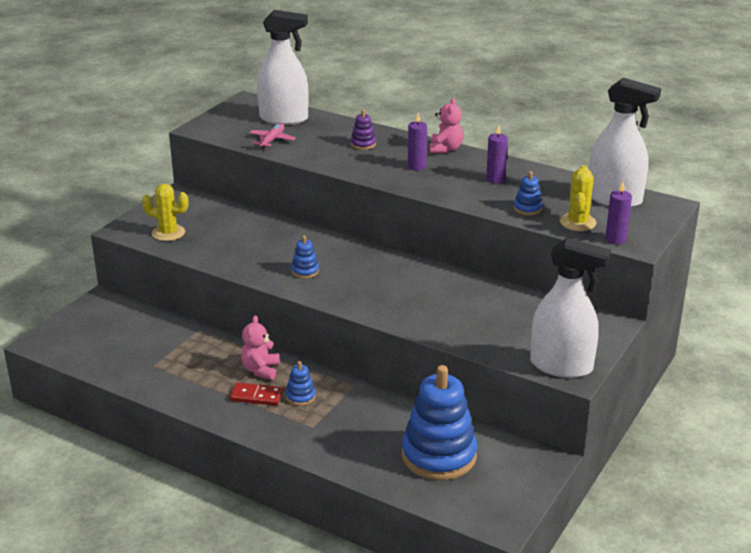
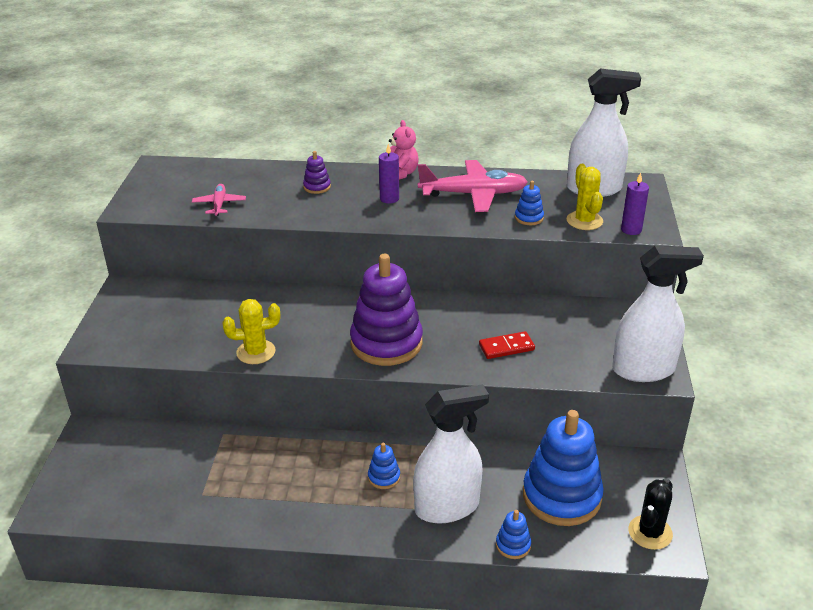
camera: 25 degrees left, 5 degrees up
(168, 233) = (146, 336): yellow cactus -> yellow cactus (256, 352)
(256, 396) = (339, 492): red domino -> red domino (506, 347)
(261, 370) = (322, 460): pink teddy bear -> none
(284, 119) = (213, 177): white spray bottle -> white spray bottle (447, 507)
(305, 271) = (327, 339): blue stacking toy -> blue stacking toy (513, 545)
(351, 286) = (386, 343): none -> purple stacking toy
(494, 506) = (650, 532): none -> black cactus
(495, 179) = (473, 194): purple candle -> pink plane

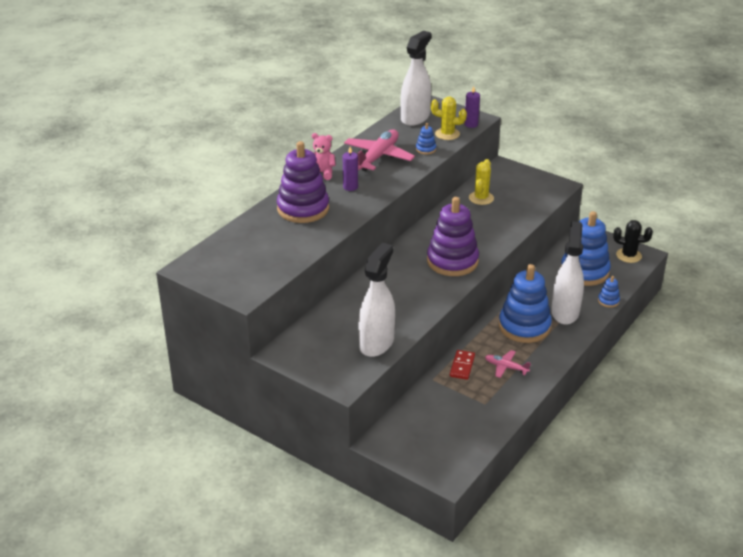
camera: 60 degrees left, 0 degrees up
(219, 204) = (283, 254): pink plane -> pink plane (506, 367)
(256, 352) = (417, 314): yellow cactus -> yellow cactus (481, 198)
(317, 187) = (303, 209): purple stacking toy -> purple stacking toy, size x2.36
(384, 477) = (524, 326): blue stacking toy -> blue stacking toy, size x2.36
(506, 347) = (494, 222): red domino -> red domino (462, 366)
(643, 370) = (550, 188): white spray bottle -> white spray bottle (377, 343)
(650, 532) = (628, 255): black cactus -> black cactus turned 45 degrees counterclockwise

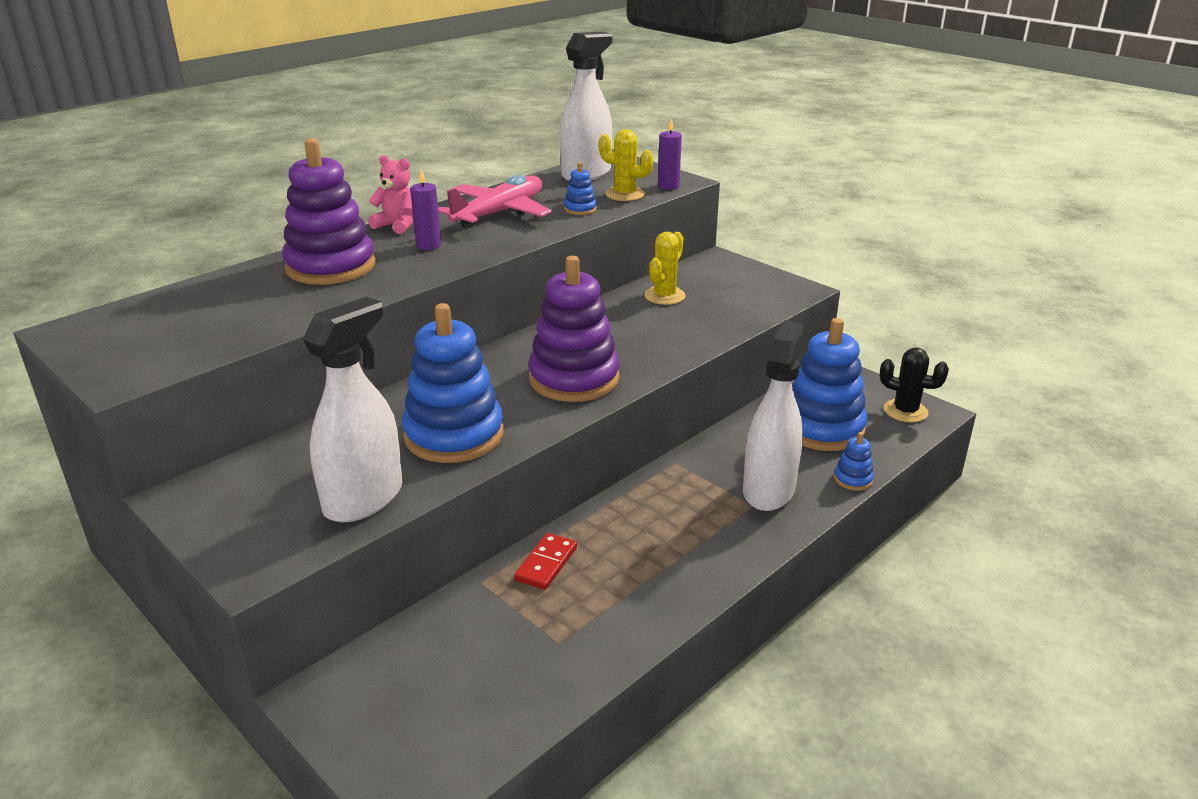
camera: 10 degrees right, 5 degrees down
(506, 367) = (626, 575): pink plane -> none
(524, 326) = (687, 506): blue stacking toy -> blue stacking toy (454, 435)

